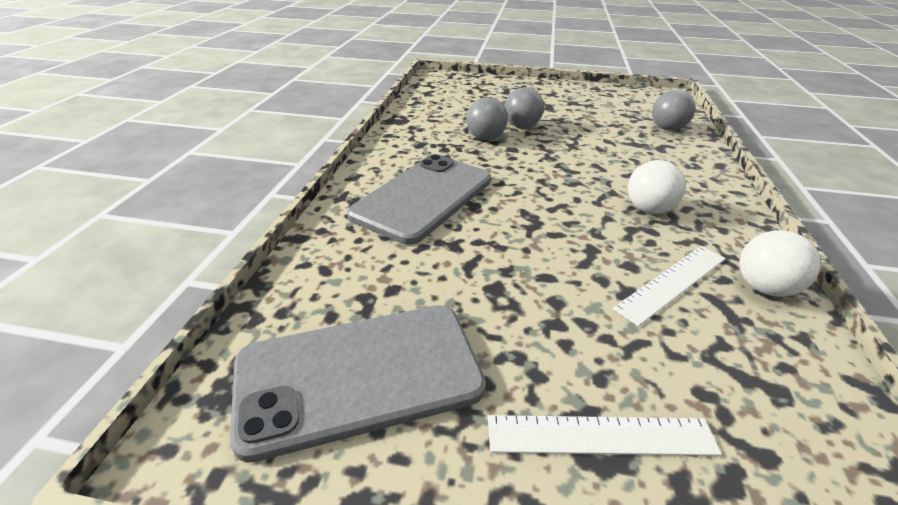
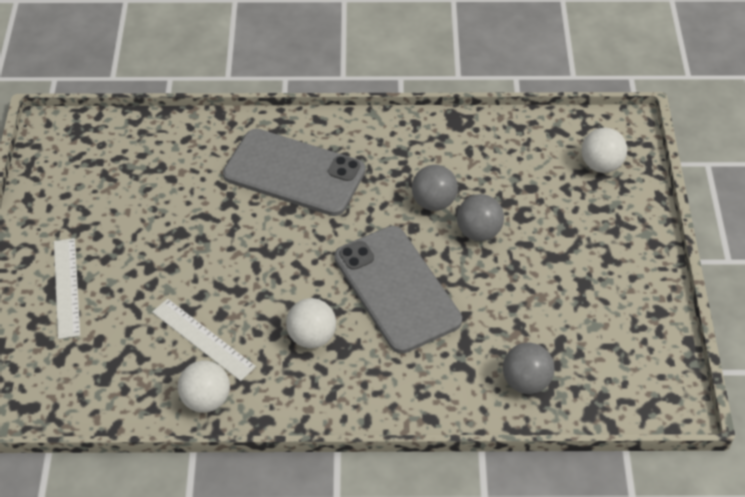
camera: 80 degrees right, 15 degrees up
(359, 375) = (97, 180): grey phone -> grey phone (397, 289)
(466, 85) = (601, 165): none -> white ball

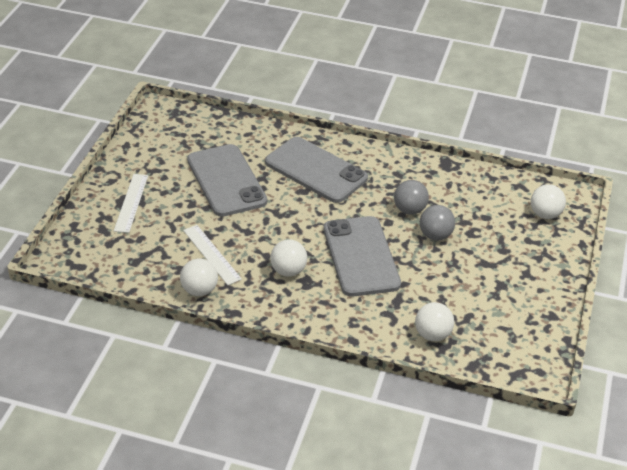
camera: 15 degrees right, 10 degrees down
(182, 219) = (226, 181): none -> grey phone
(526, 381) = (432, 335): grey ball -> white ball

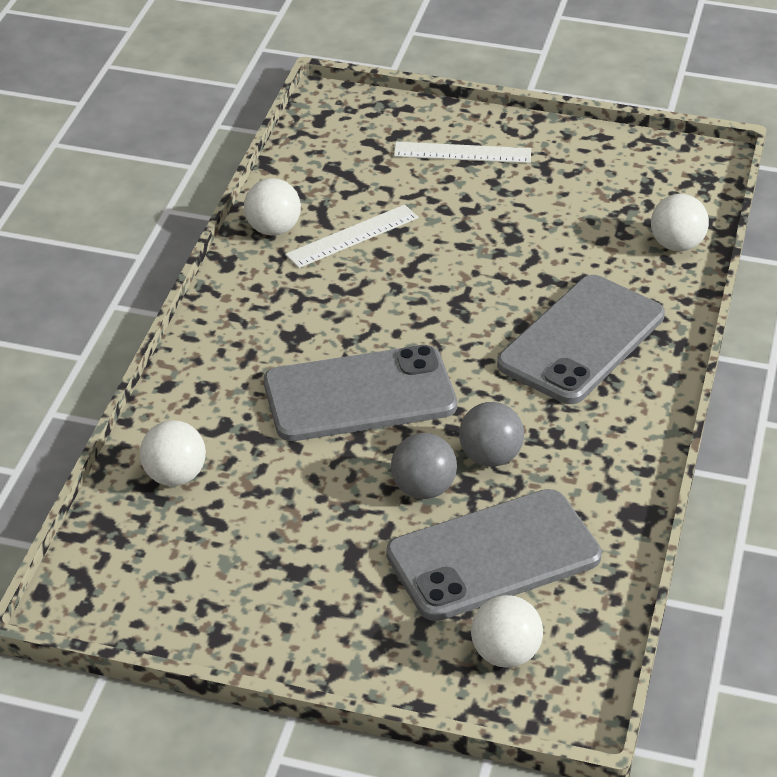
camera: 90 degrees right, 0 degrees up
(226, 181) = (532, 241): grey phone -> grey phone (493, 555)
(288, 271) = (320, 315): white ball -> white ball (676, 245)

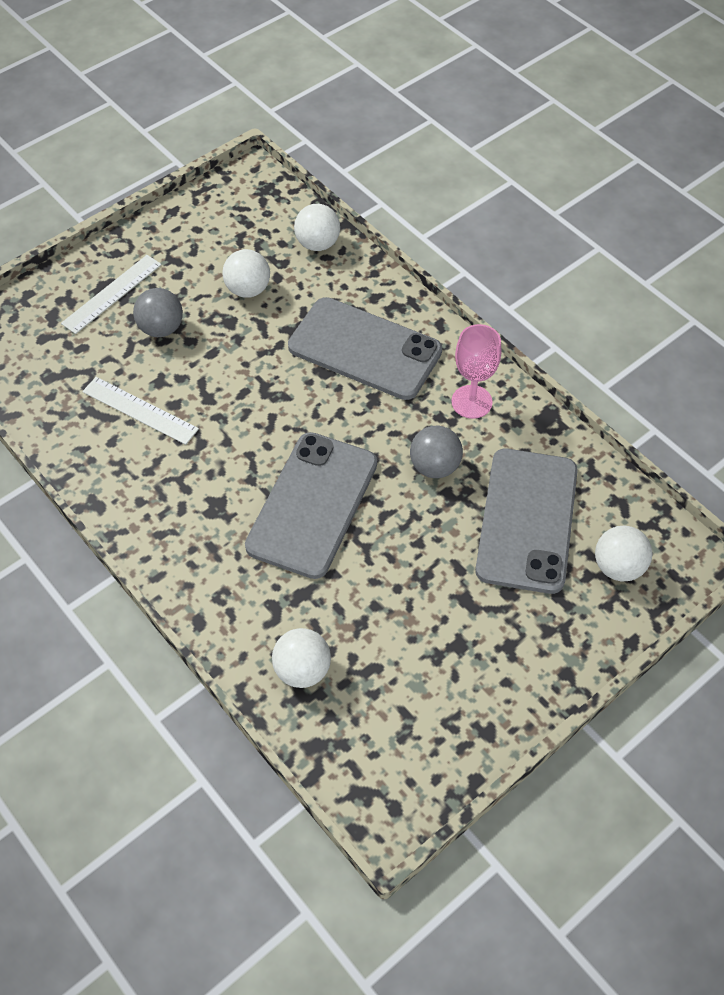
camera: 55 degrees left, 15 degrees up
(273, 229) = (84, 453): white ball -> white ball (248, 289)
(352, 236) = (140, 410): white ruler -> white ruler turned 60 degrees counterclockwise
(423, 489) = (435, 522): grey ball -> grey ball (161, 328)
(581, 340) = (364, 349): grey phone -> grey phone turned 45 degrees counterclockwise
(600, 446) = (471, 402): none -> pink goblet

